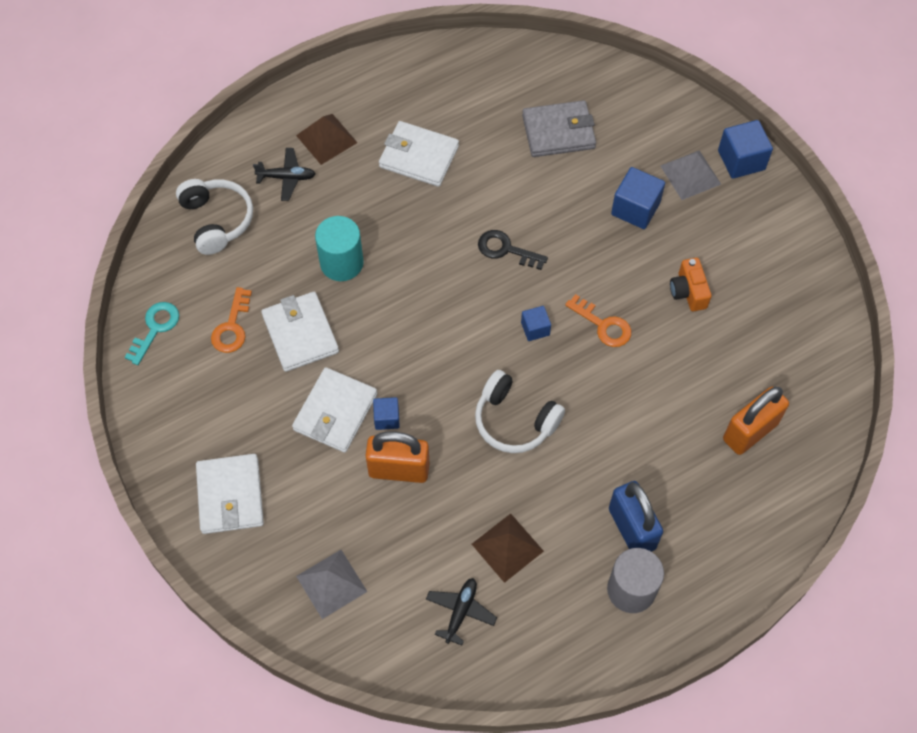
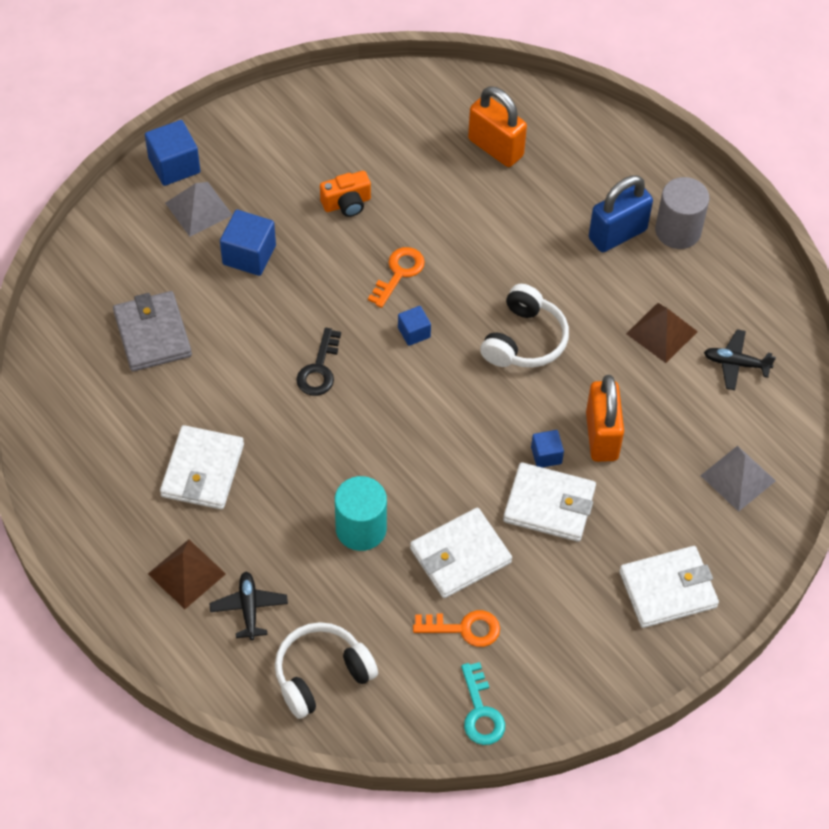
camera: 100 degrees left, 5 degrees down
(155, 328) = (481, 712): turquoise key -> turquoise key turned 120 degrees counterclockwise

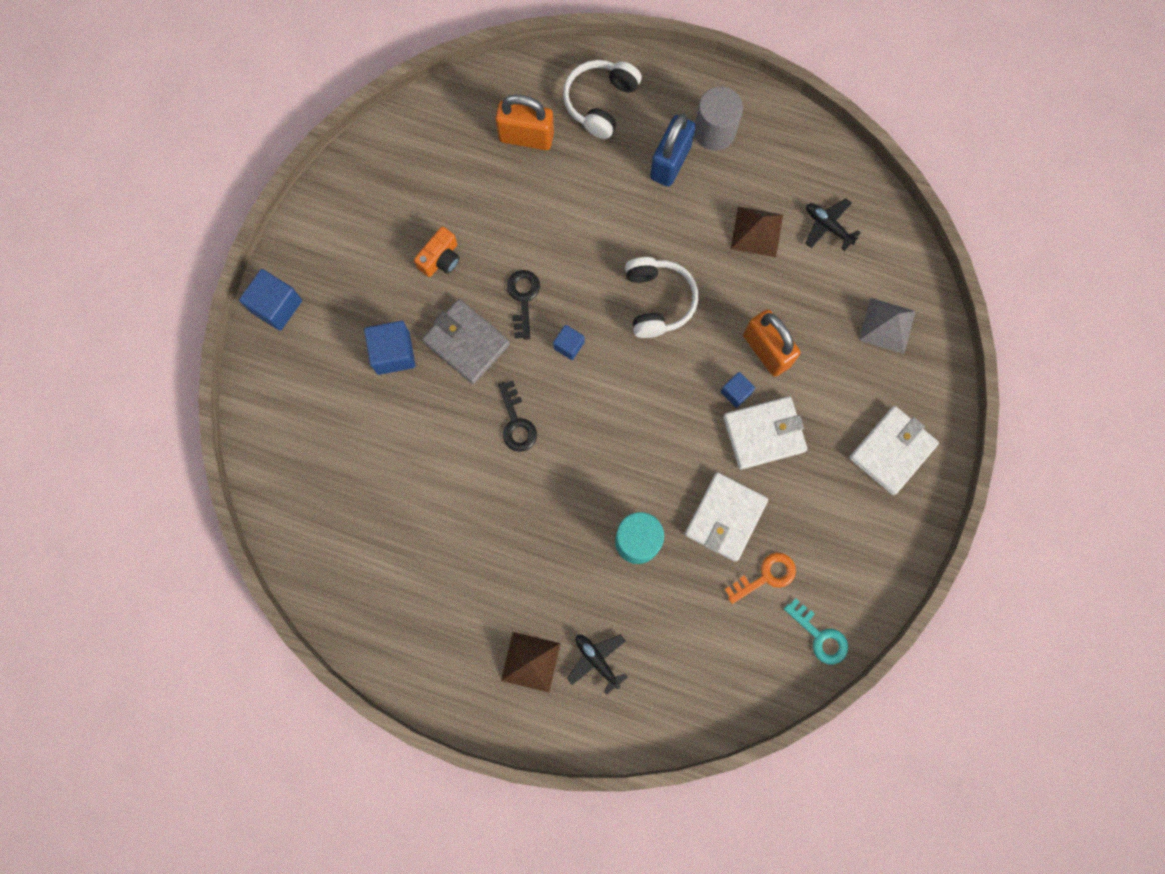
camera: 30 degrees left, 20 degrees up
(152, 334) = (364, 471): grey wallet -> grey wallet (466, 342)
(198, 209) = (324, 335): grey pyramid -> none
(202, 470) = (484, 567): white wallet -> none
(321, 675) = (686, 680): white headphones -> white headphones (600, 102)
(399, 273) = (523, 298): orange key -> black key
(736, 364) = (828, 226): black plane -> black plane turned 60 degrees clockwise

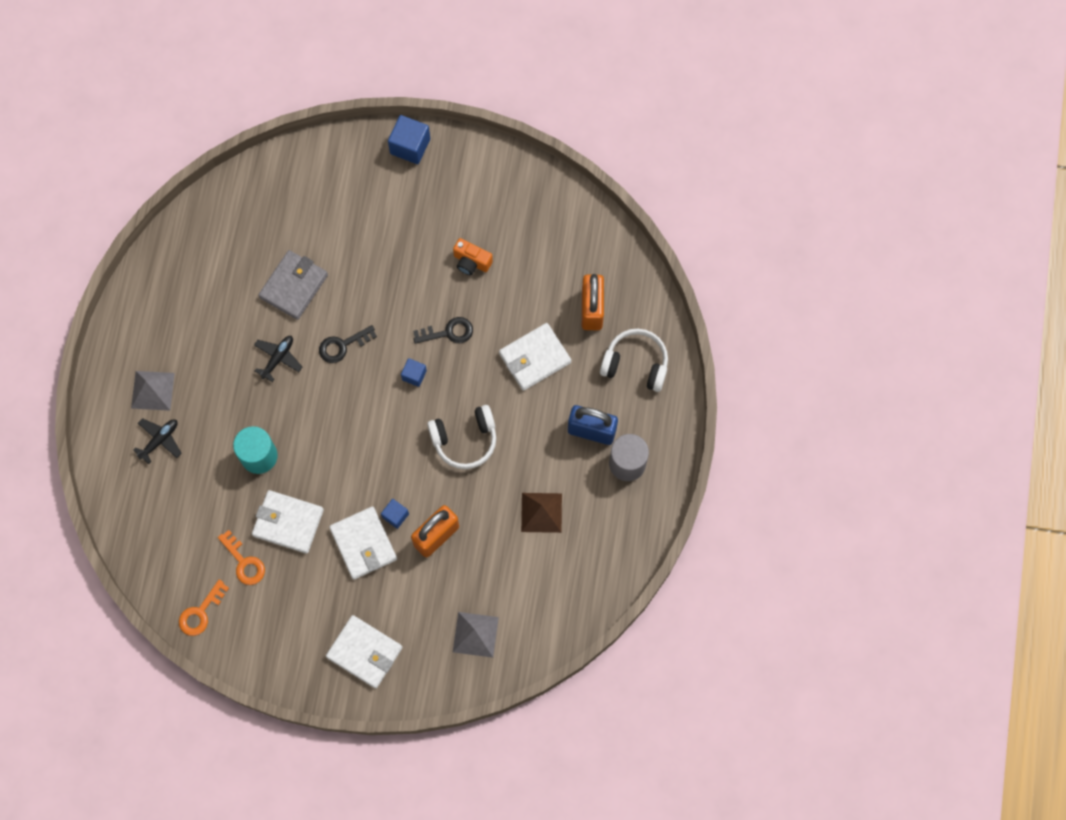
camera: 80 degrees right, 5 degrees down
(393, 353) = (385, 241): blue cube -> none
(466, 342) = (403, 295): grey wallet -> grey wallet (294, 286)
(530, 661) = (153, 390): brown pyramid -> grey pyramid
(573, 208) = (534, 358): none -> white wallet
(820, 636) = (201, 612): turquoise key -> orange key
(828, 226) = (557, 572): black plane -> black plane (278, 358)

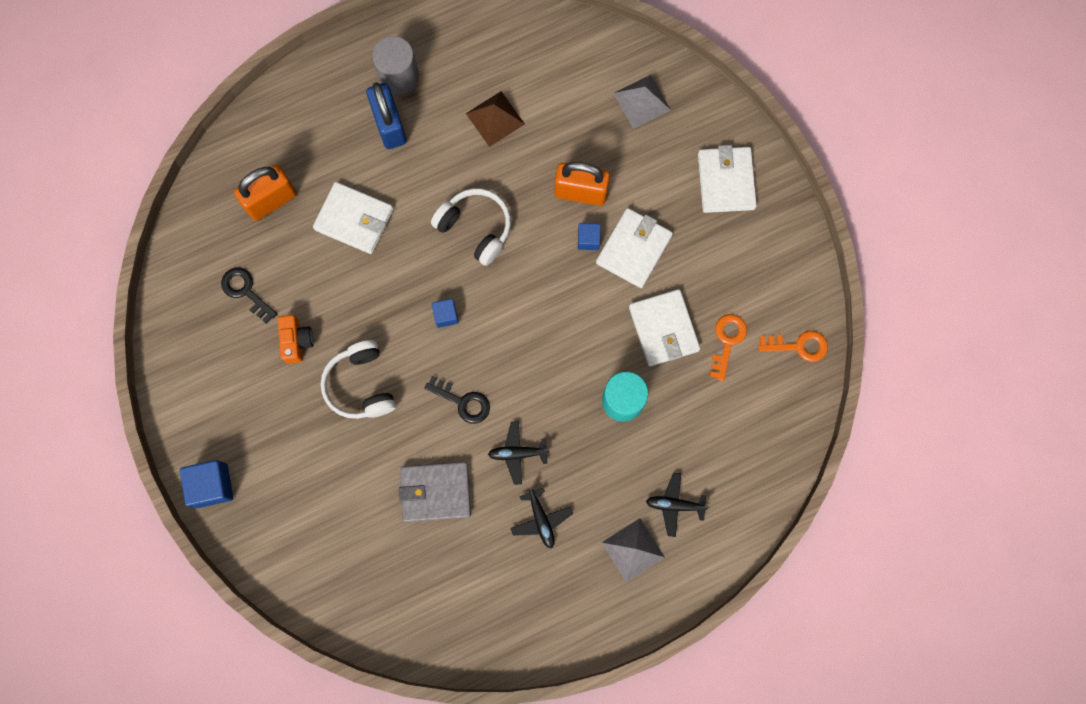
camera: 125 degrees left, 5 degrees up
(221, 343) = (541, 520): none -> black plane
(448, 332) = (382, 313): black key -> black key (245, 291)
(635, 364) = (299, 128): white headphones -> white headphones (361, 385)

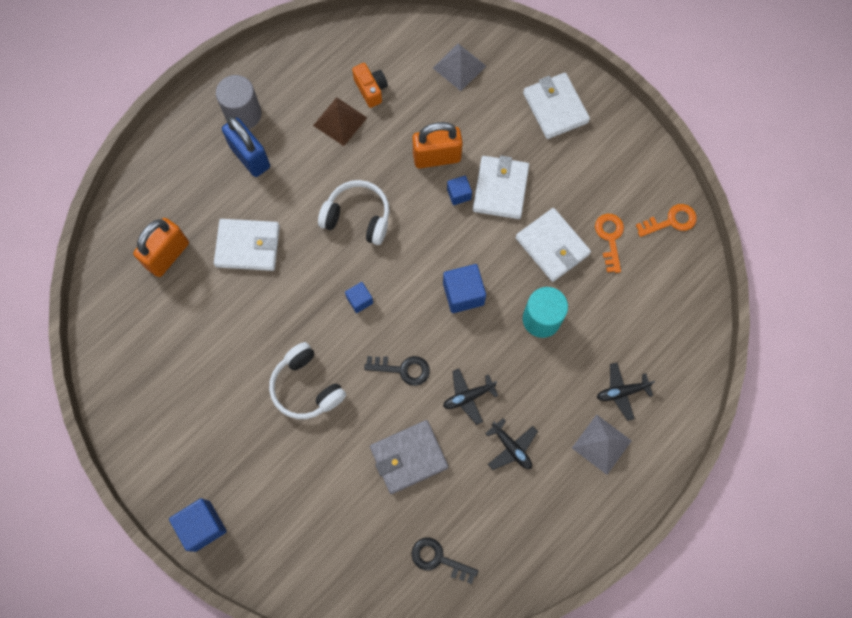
camera: 20 degrees left, 5 degrees down
(245, 291) = (172, 341): black key -> black key (438, 559)
(297, 341) = (234, 369): orange camera -> orange camera (371, 89)
(553, 346) = (463, 294): none -> blue cube

